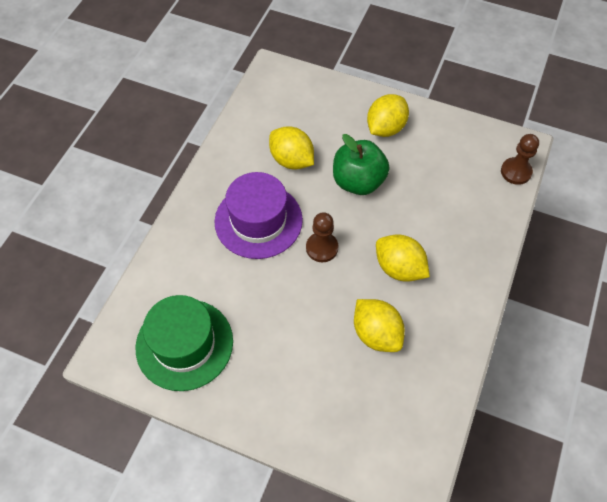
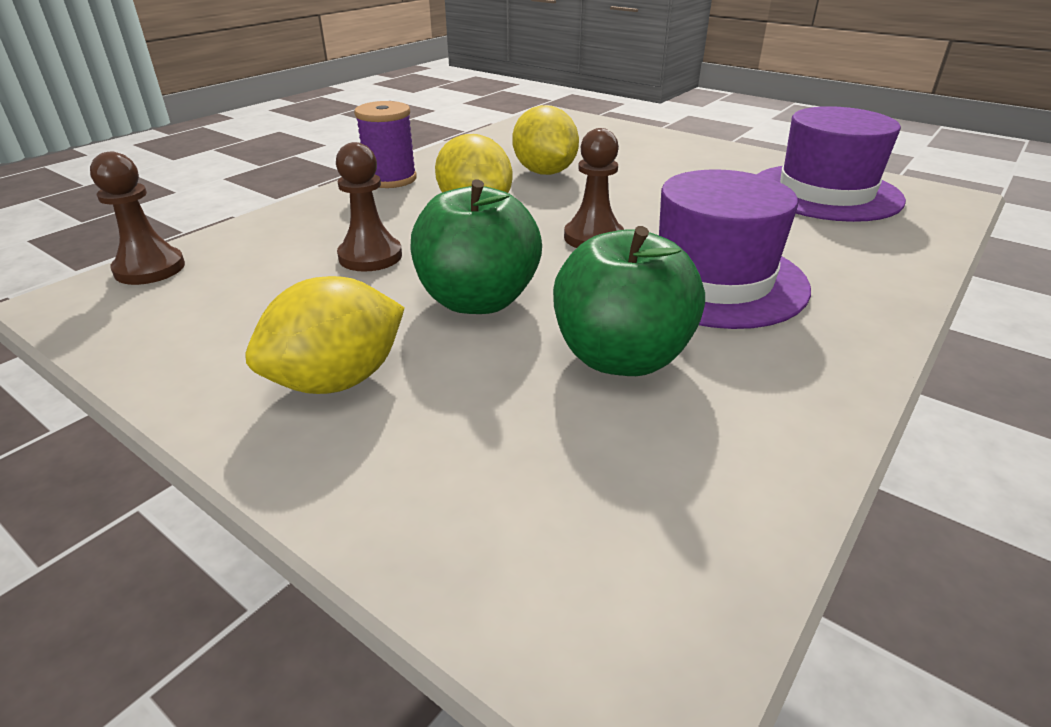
camera: 165 degrees left, 25 degrees down
(184, 344) = (825, 192): green hat -> purple hat
(291, 160) = (621, 357): yellow lemon -> green apple
(425, 204) = (370, 256): none -> brown pawn
(472, 296) = (390, 179): none -> purple spool

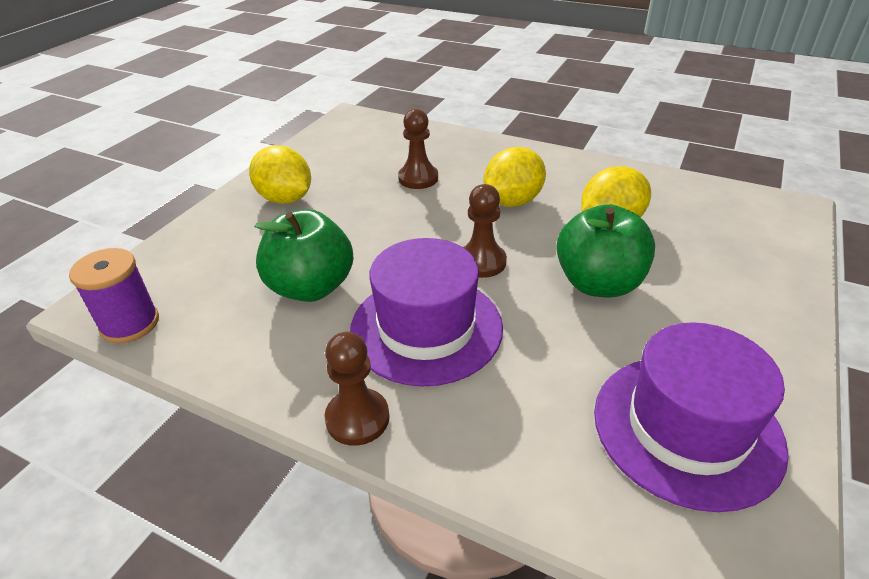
camera: 80 degrees right, 5 degrees up
(150, 269) = (384, 123): brown pawn -> brown pawn (357, 418)
(390, 179) = (547, 158): purple spool -> purple spool (130, 324)
(478, 300) = (371, 225): green apple -> green apple (598, 283)

